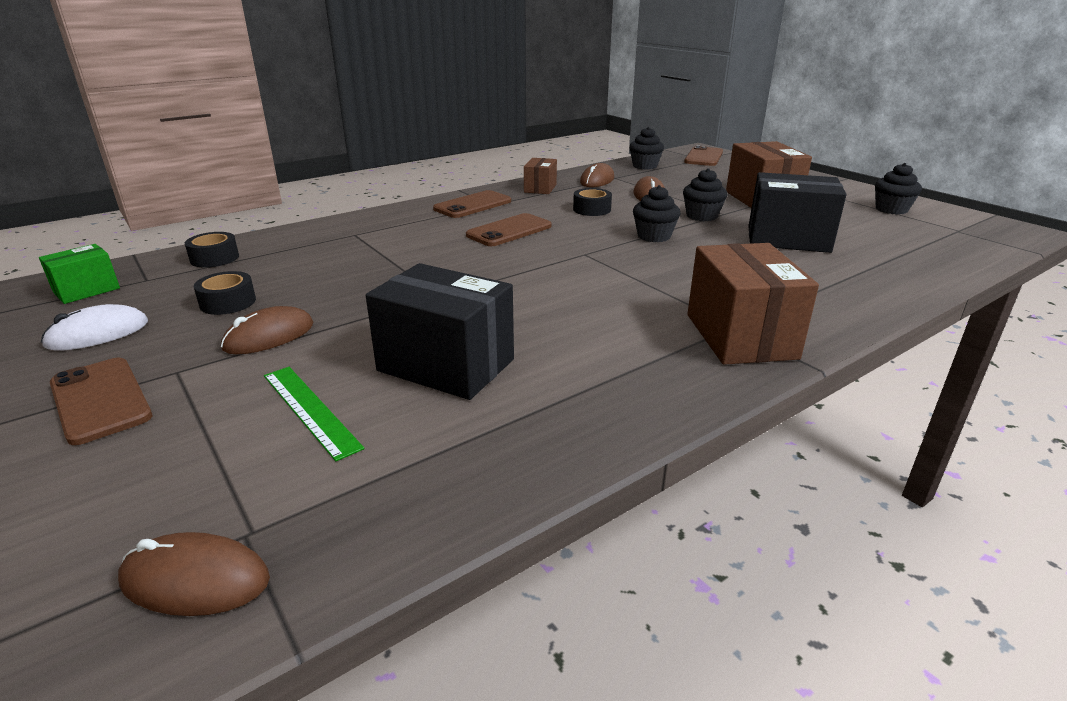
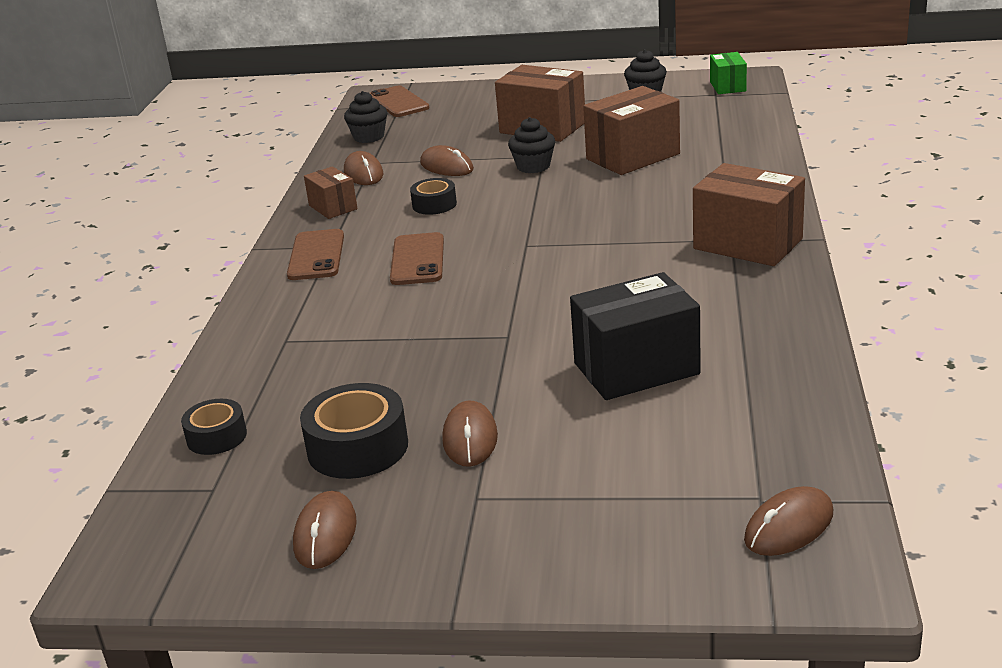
camera: 45 degrees left, 0 degrees up
(87, 290) = (185, 532): green box -> green box (727, 86)
(98, 334) = (325, 534): white mouse -> brown mouse
(100, 400) = (481, 544): brown phone -> none
(228, 302) = (357, 447): black tape -> black tape, size x1.64
(310, 410) = (629, 444): green ruler -> none
(654, 236) = (540, 203): black cupcake -> none
(788, 239) = (633, 156): black box -> brown box

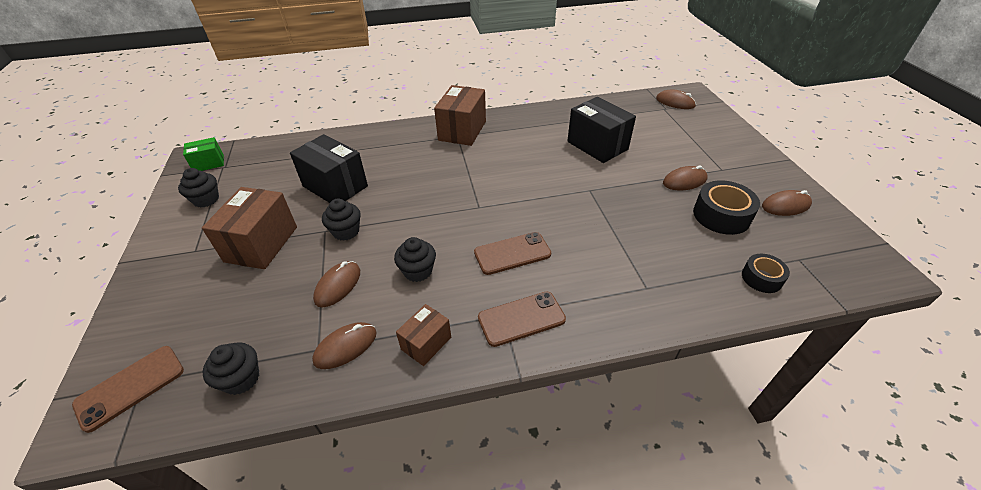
camera: 110 degrees left, 15 degrees up
(434, 204) = (418, 271): black tape -> black cupcake
(633, 156) = (335, 186): brown box -> black box

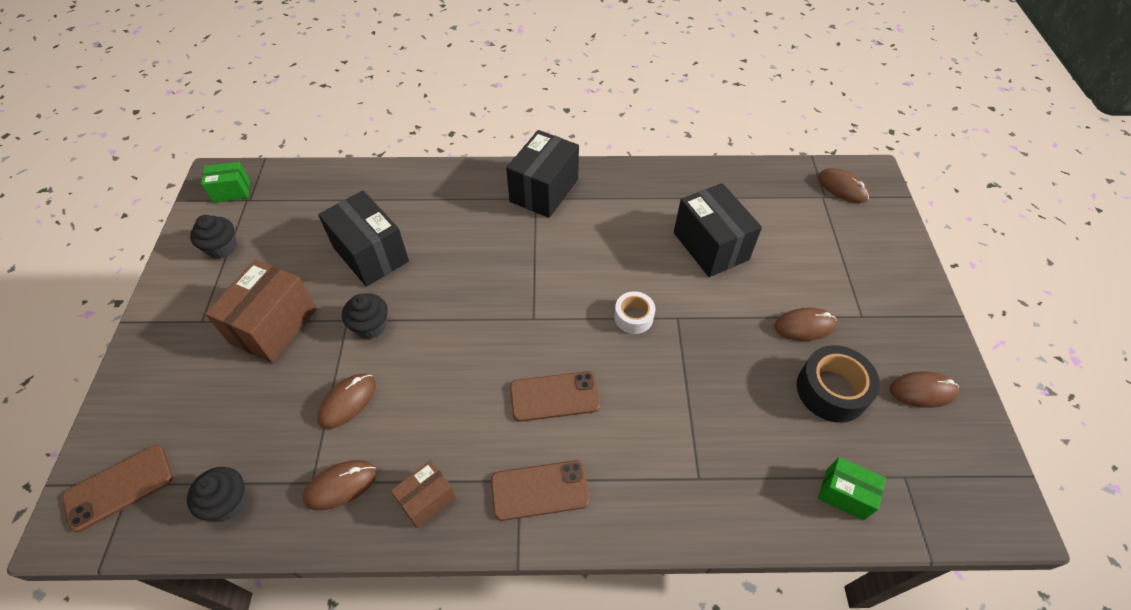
camera: 10 degrees right, 10 degrees up
(418, 271) = (440, 400): black cupcake -> none
(462, 131) = (544, 190): brown box -> black box
(556, 194) = (633, 317): none -> white tape
(761, 278) = (844, 494): black tape -> green box

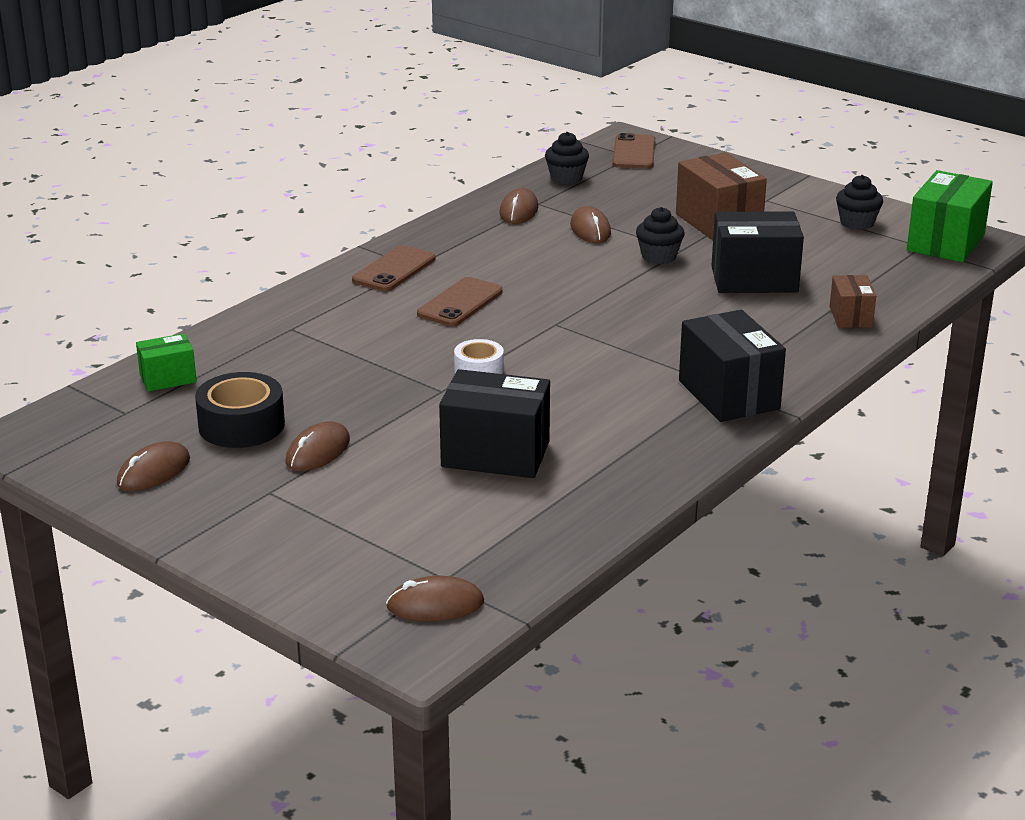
camera: 130 degrees right, 25 degrees down
(231, 191) = (946, 242): green box -> green box, size x1.80
(427, 500) = (457, 233): brown box -> brown box (850, 317)

